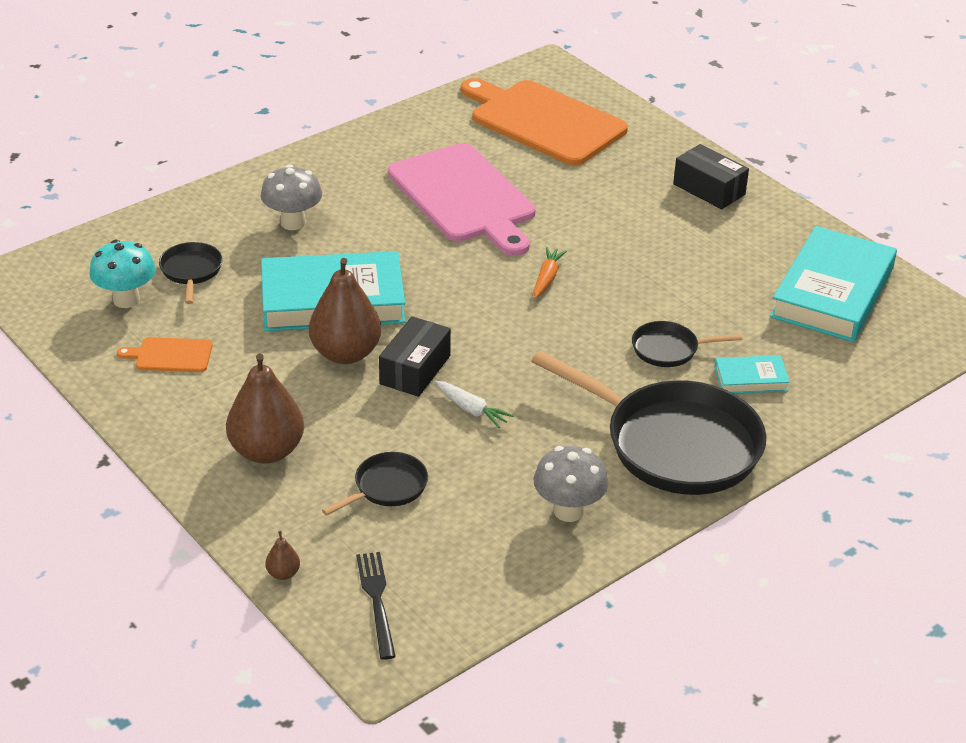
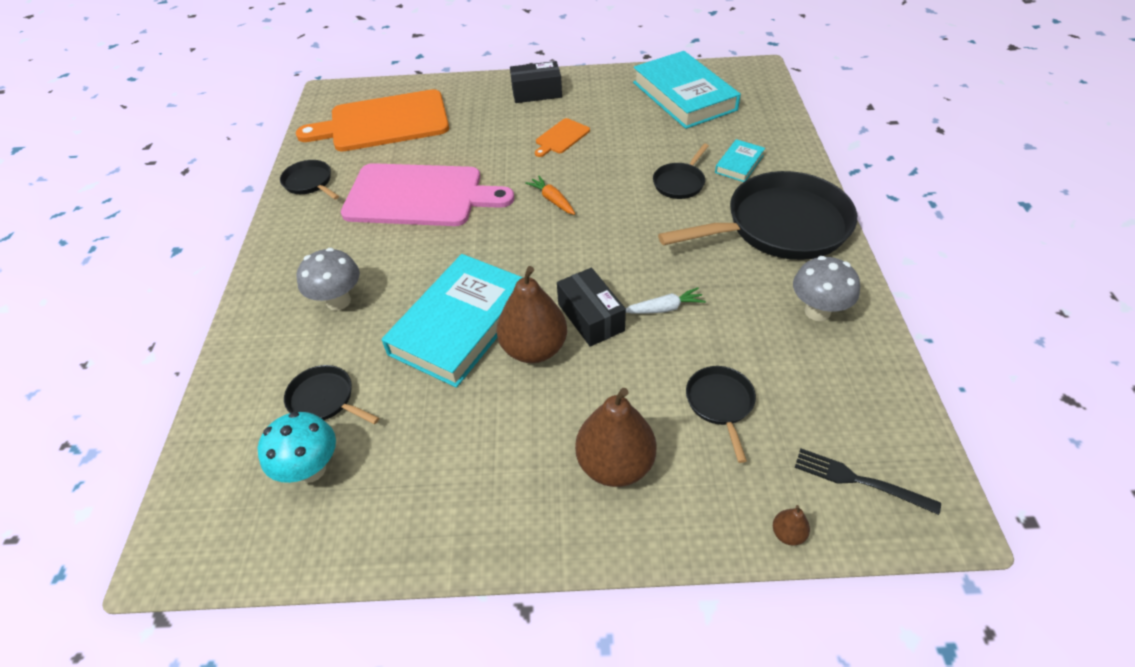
camera: 50 degrees left, 10 degrees up
(170, 355) = (423, 473): orange cutting board -> orange cutting board (561, 137)
(412, 128) = (310, 183): none -> black pan

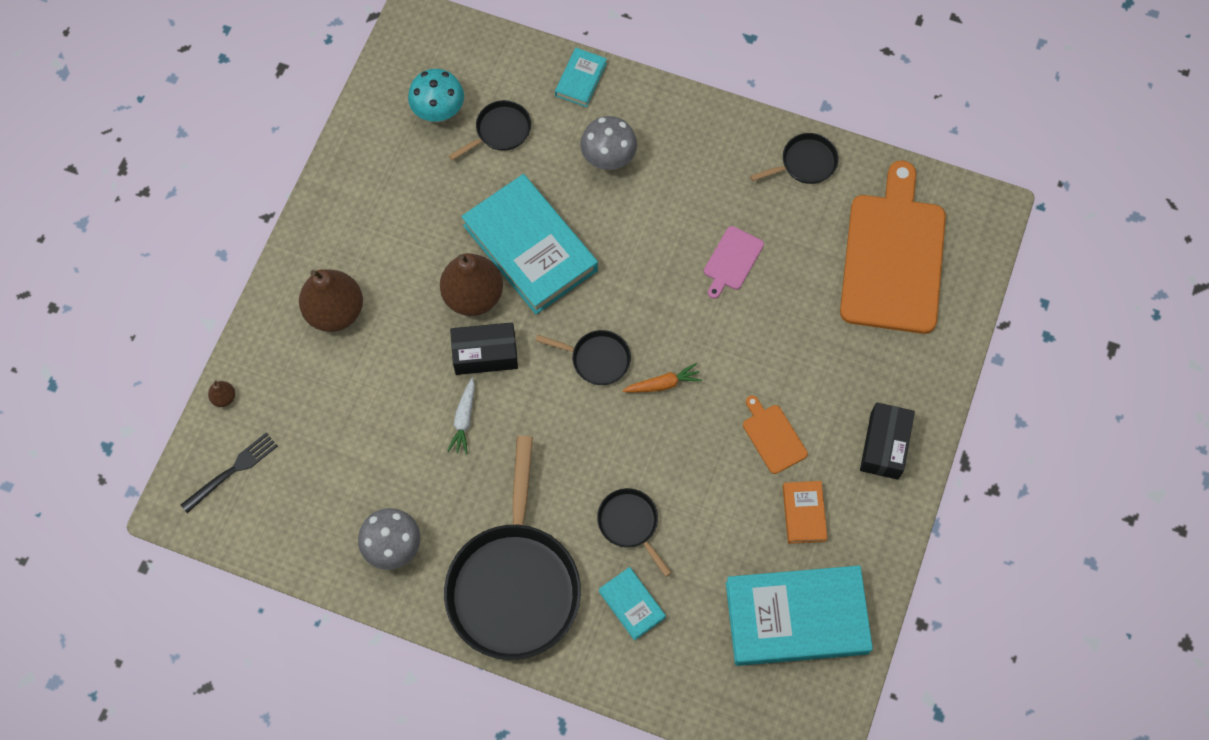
camera: 110 degrees right, 20 degrees up
(242, 354) = (580, 79): none -> turquoise book
(419, 196) = (732, 260): pink cutting board -> pink cutting board, size x0.43
(609, 111) = (803, 513): none -> orange book
(720, 404) = (345, 411): black pan -> black pan (596, 359)

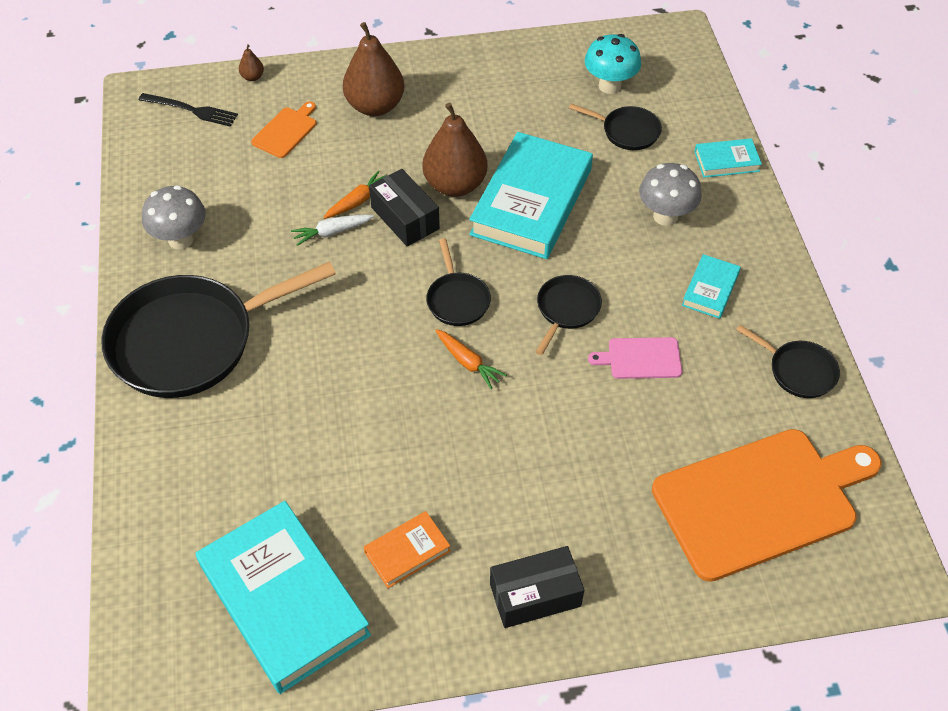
camera: 60 degrees right, 15 degrees down
(441, 381) = (358, 201): none -> orange carrot
(630, 524) = (304, 403): black pan -> black pan (566, 310)
(632, 604) = (220, 443): turquoise book -> turquoise book (710, 289)
(773, 436) = (475, 482): orange cutting board -> orange cutting board (286, 131)

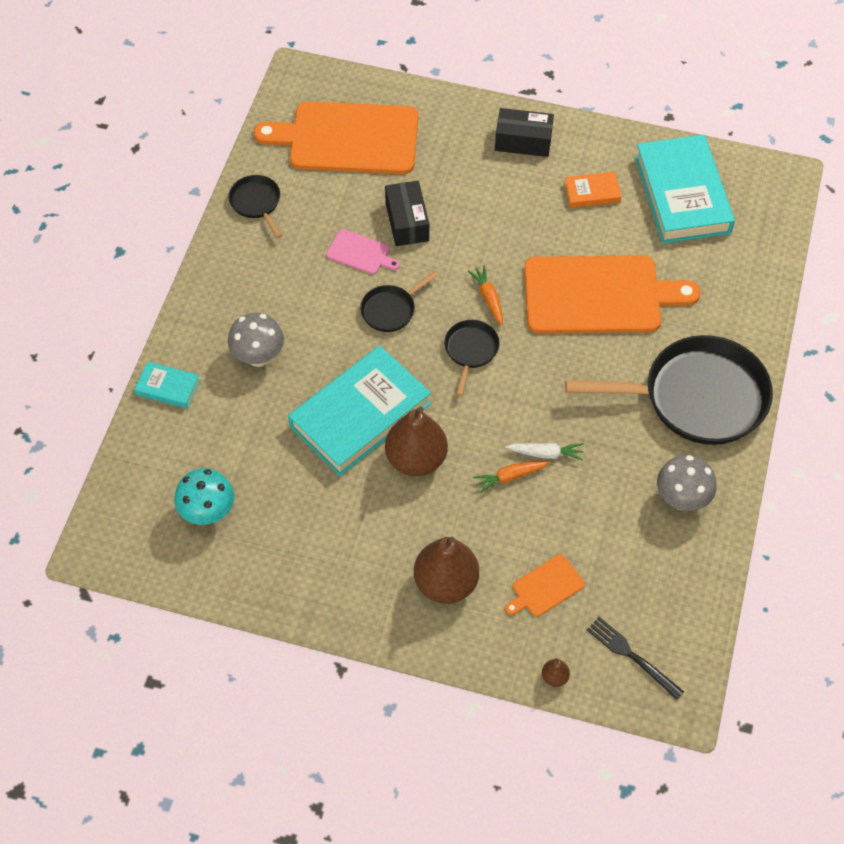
camera: 155 degrees left, 5 degrees up
(343, 414) = (599, 295): none -> orange cutting board
(405, 218) = (476, 443): black box -> black box (407, 222)
(627, 131) = (229, 454): black pan -> none
(710, 289) = (271, 283): turquoise book -> none

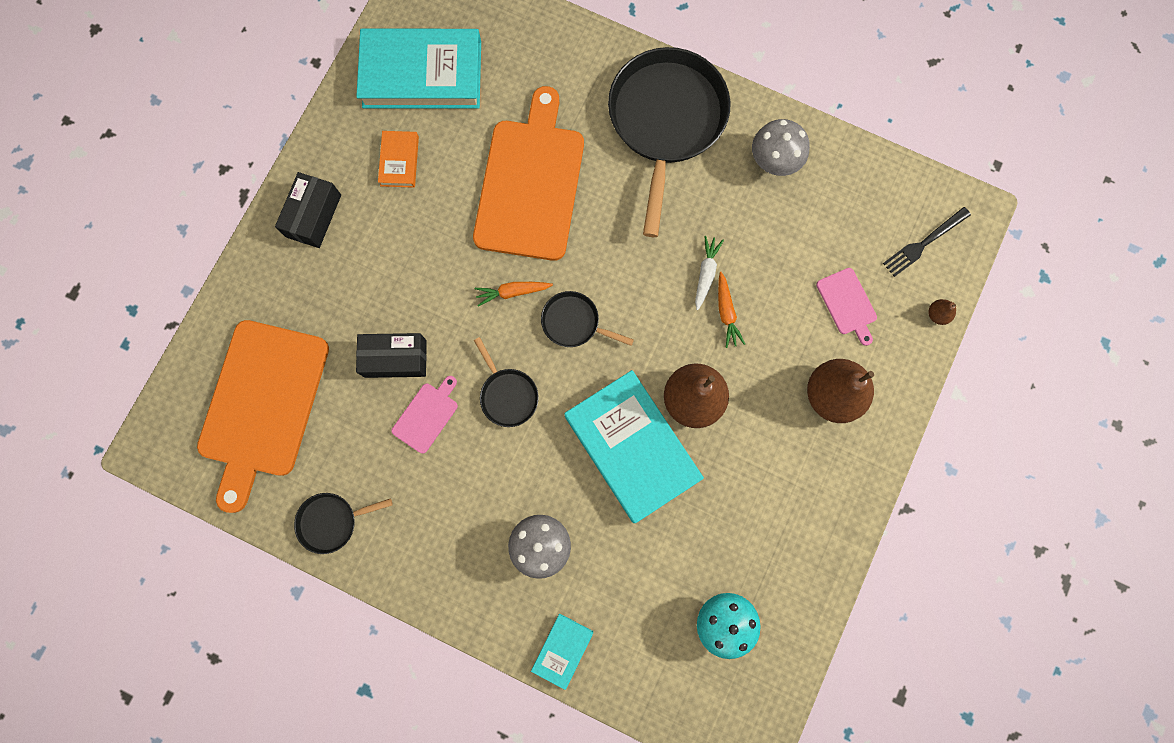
camera: 80 degrees left, 20 degrees up
(545, 587) = (847, 304): orange cutting board -> pink cutting board

